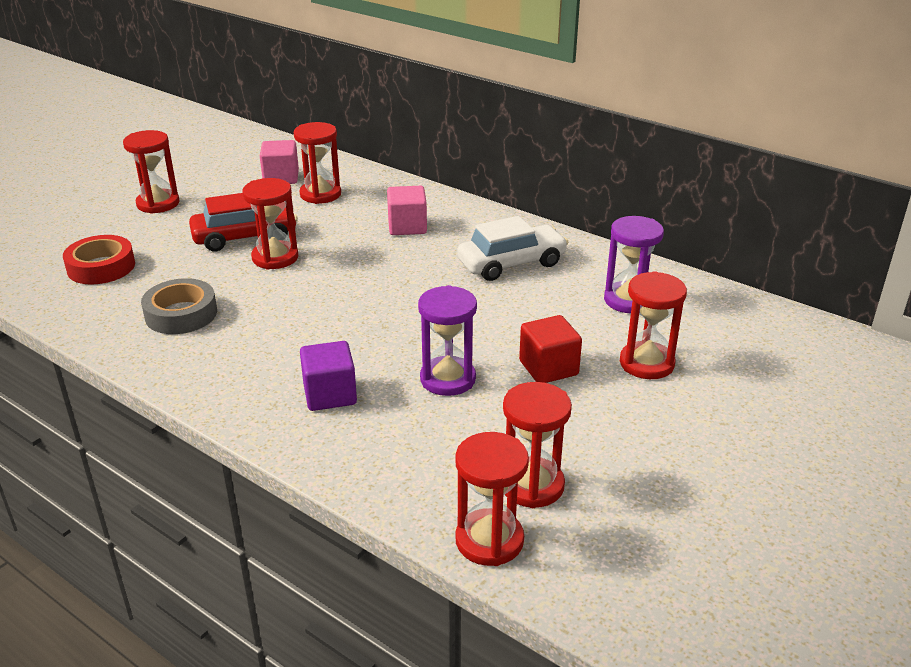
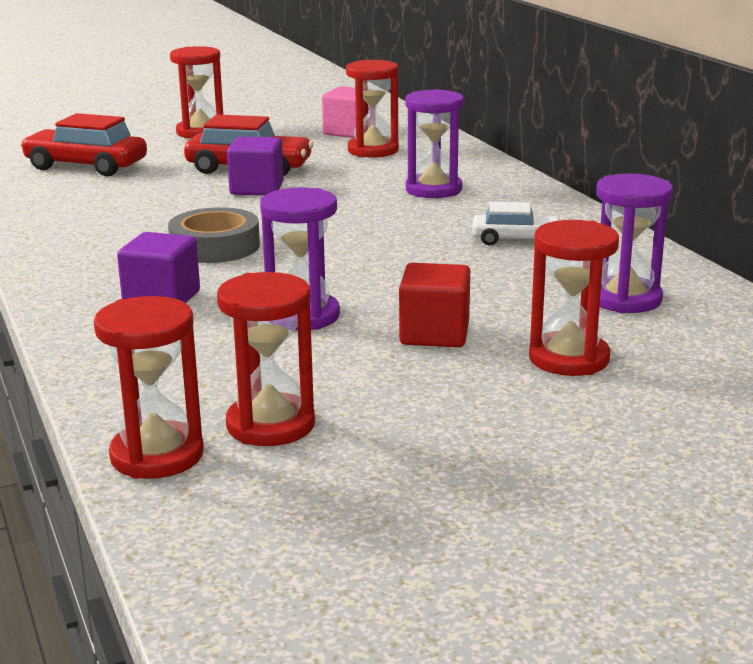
camera: 30 degrees right, 10 degrees down
(101, 267) = (86, 166): red tape -> red car
(181, 314) = (108, 211): grey tape -> grey tape (215, 246)
(275, 258) = (257, 188): red hourglass -> purple cube
(407, 227) = (433, 190): pink cube -> purple hourglass
(512, 263) = (516, 240): white car -> white car, size x0.61

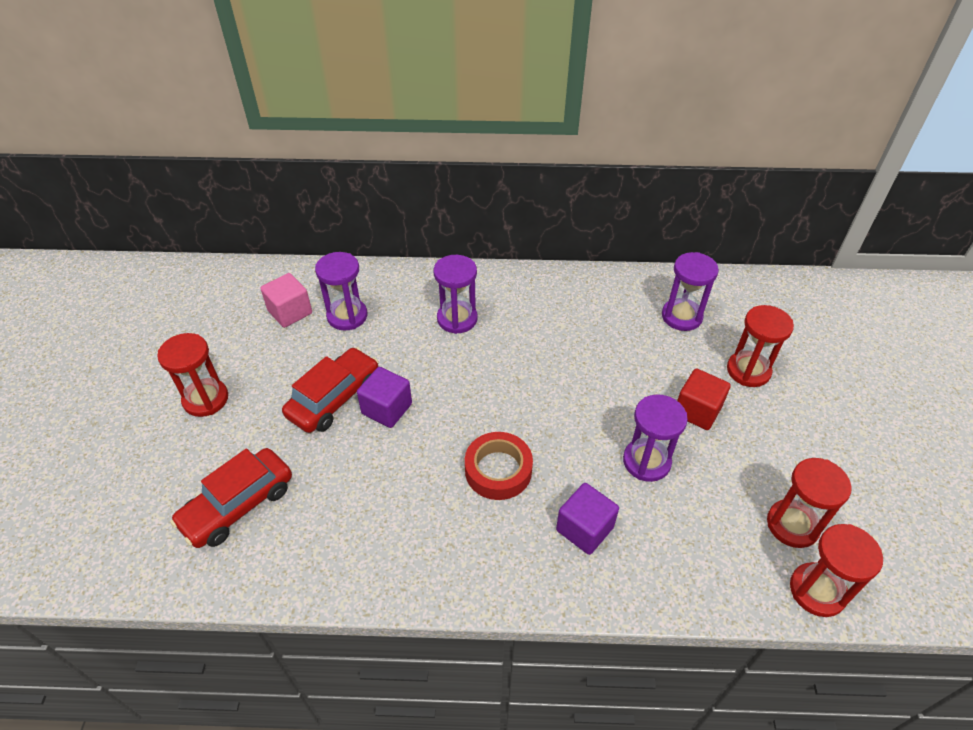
camera: 65 degrees left, 25 degrees up
(215, 246) = (498, 470): grey tape -> red tape
(373, 150) = (347, 316): red hourglass -> purple hourglass
(516, 240) = (572, 320): white car -> none

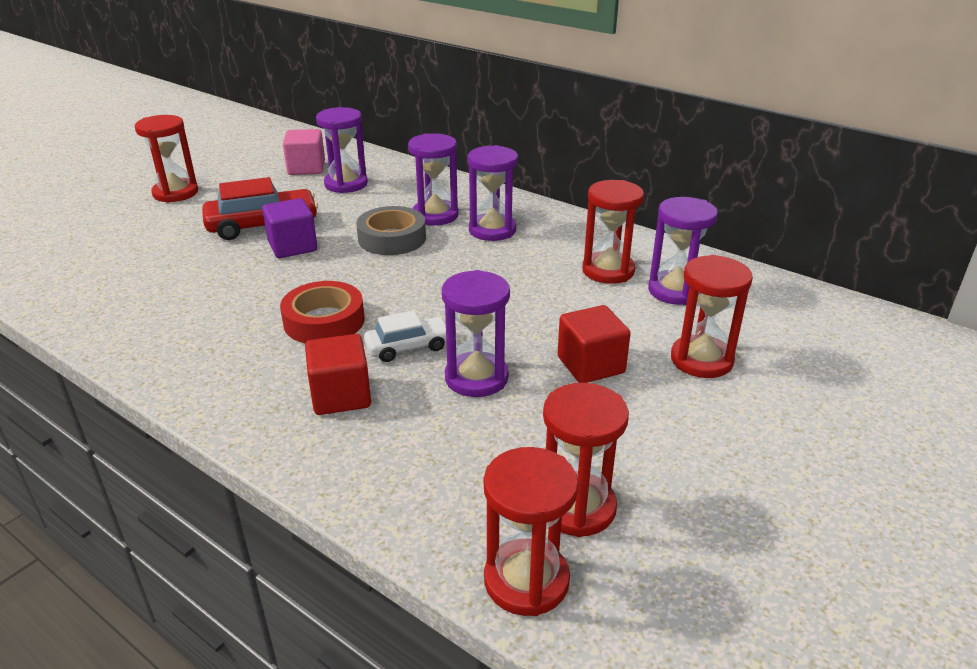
camera: 35 degrees right, 15 degrees down
(238, 505) = (104, 256): red car -> none
(452, 360) = (392, 238): none -> grey tape
(514, 315) = (492, 230): none -> purple hourglass
(579, 460) = (408, 347): none -> white car
(584, 529) = (341, 396): purple cube -> red cube
(627, 318) = (608, 271): none -> red hourglass

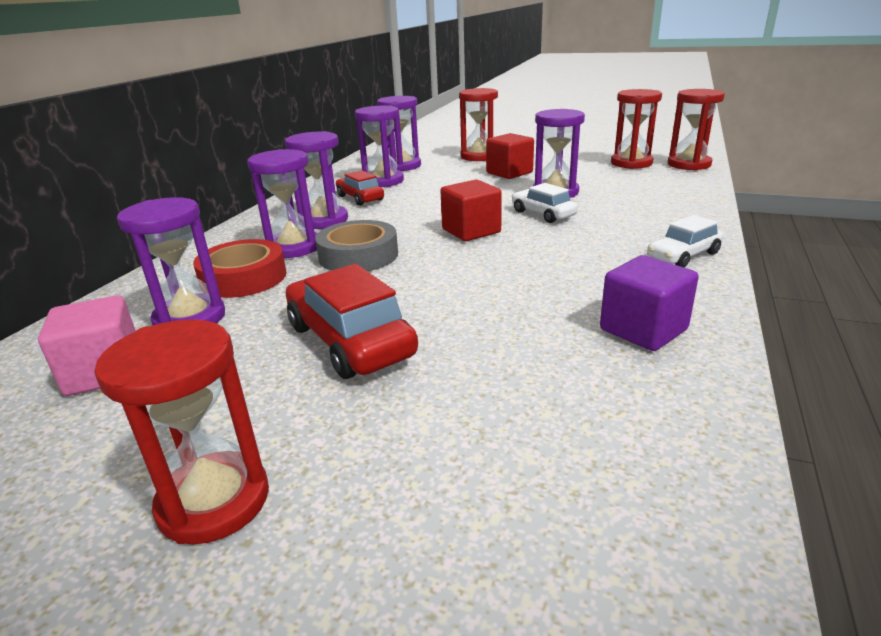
camera: 105 degrees left, 5 degrees down
(222, 394) = (683, 256): none -> white car
(292, 246) = (403, 302): purple cube -> purple cube (643, 329)
(324, 321) = (540, 247): red tape -> red tape (243, 278)
(341, 396) = (625, 220): red cube -> red cube (471, 231)
(549, 252) = (360, 198): none -> red car
(608, 271) = (383, 181): red hourglass -> purple hourglass

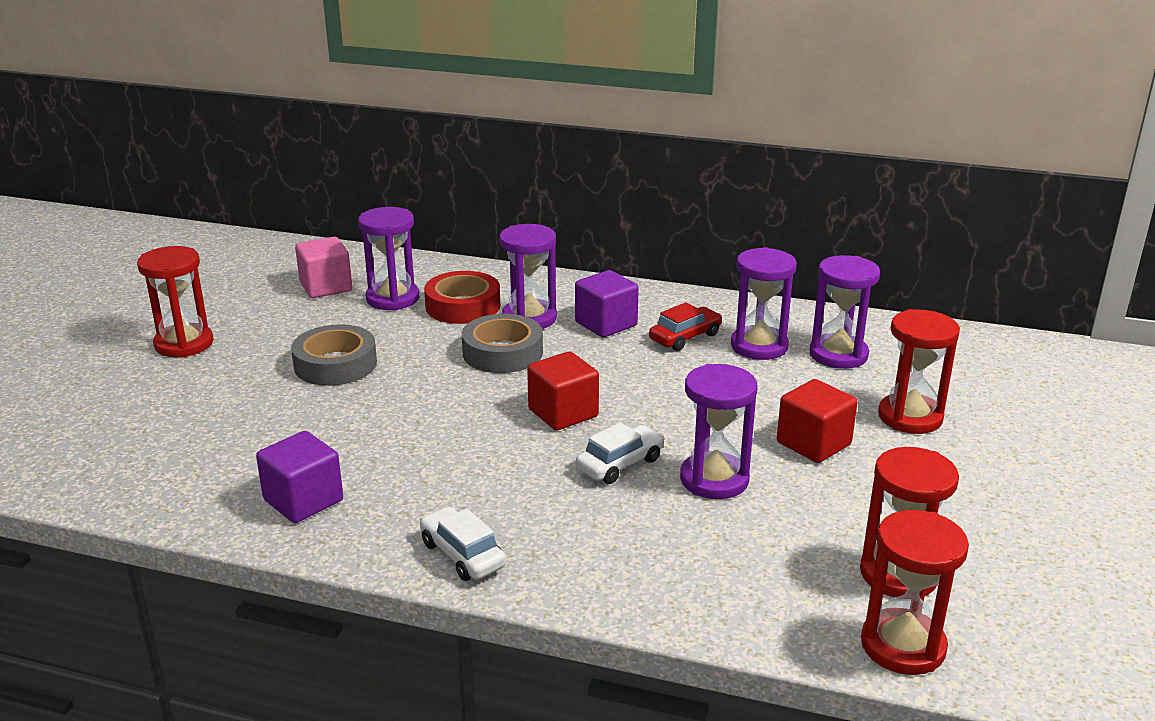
camera: 85 degrees right, 0 degrees up
(323, 220) = (606, 324): purple hourglass -> purple cube
(350, 341) = (335, 364): red car -> grey tape

